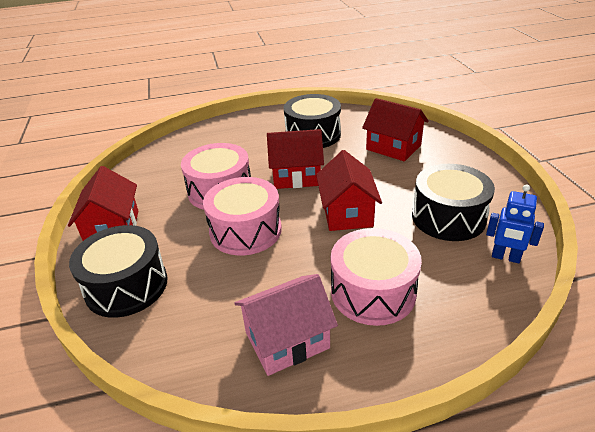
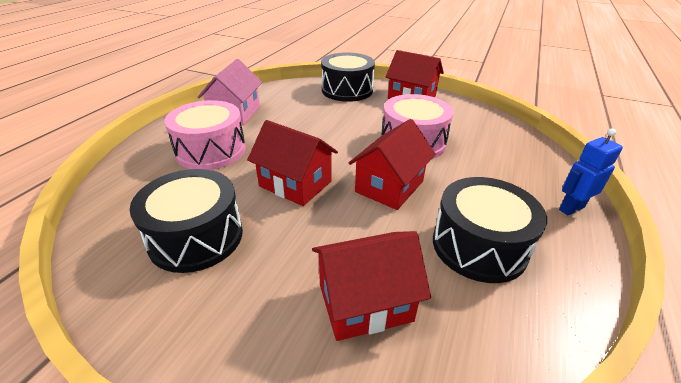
camera: 125 degrees right, 0 degrees up
(245, 230) = (343, 134): pink drum -> none
(505, 257) = (112, 229): blue robot -> blue robot (571, 208)

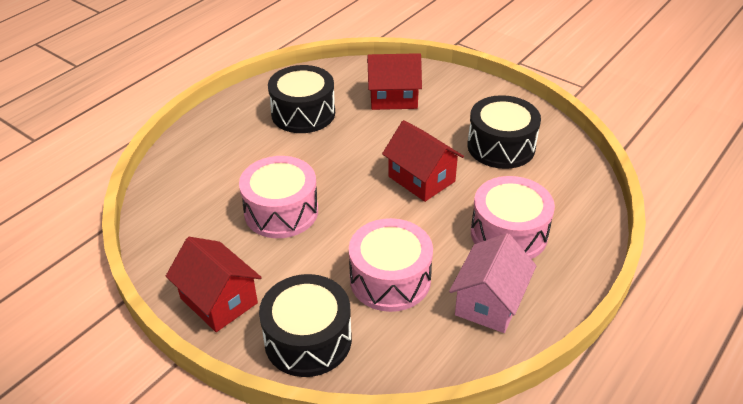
camera: 165 degrees left, 5 degrees up
(306, 116) = (390, 279): none -> pink drum
(389, 186) = (338, 164): red house -> none
(571, 208) = (208, 126): blue robot -> none

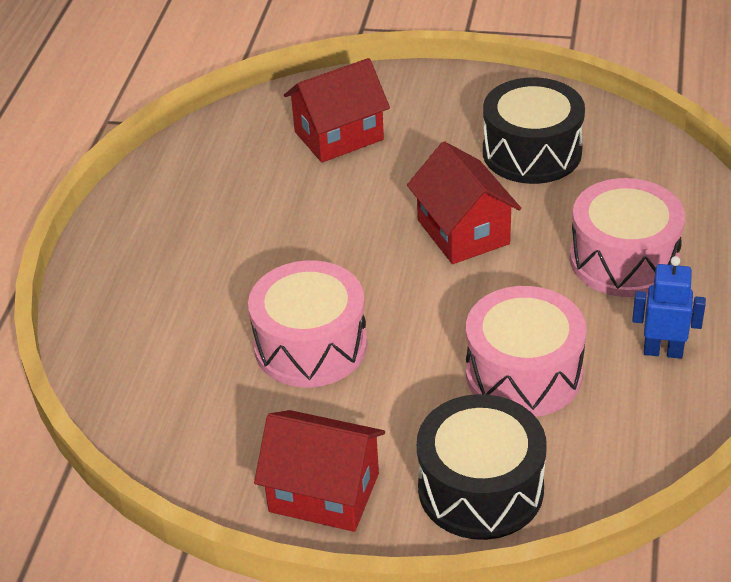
camera: 25 degrees left, 0 degrees up
(303, 113) = (228, 201): black drum -> none
(421, 179) = (463, 232): red house -> red house turned 45 degrees clockwise
(489, 302) = (663, 351): pink house -> blue robot

